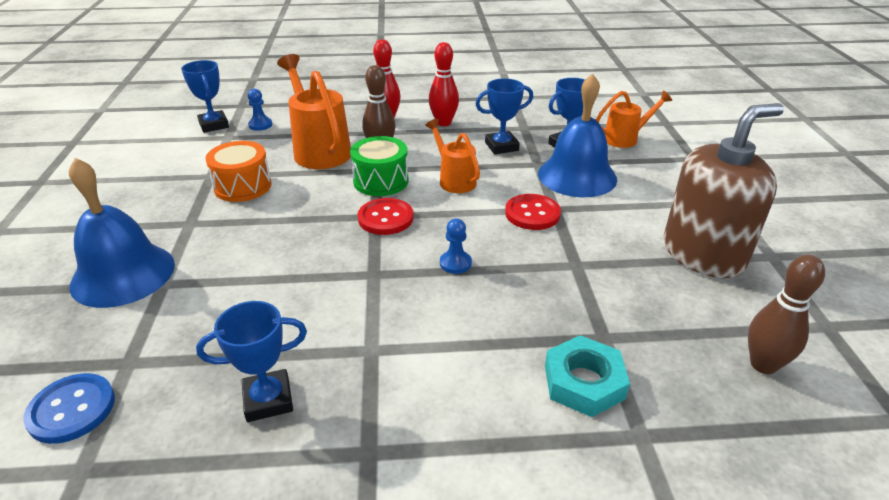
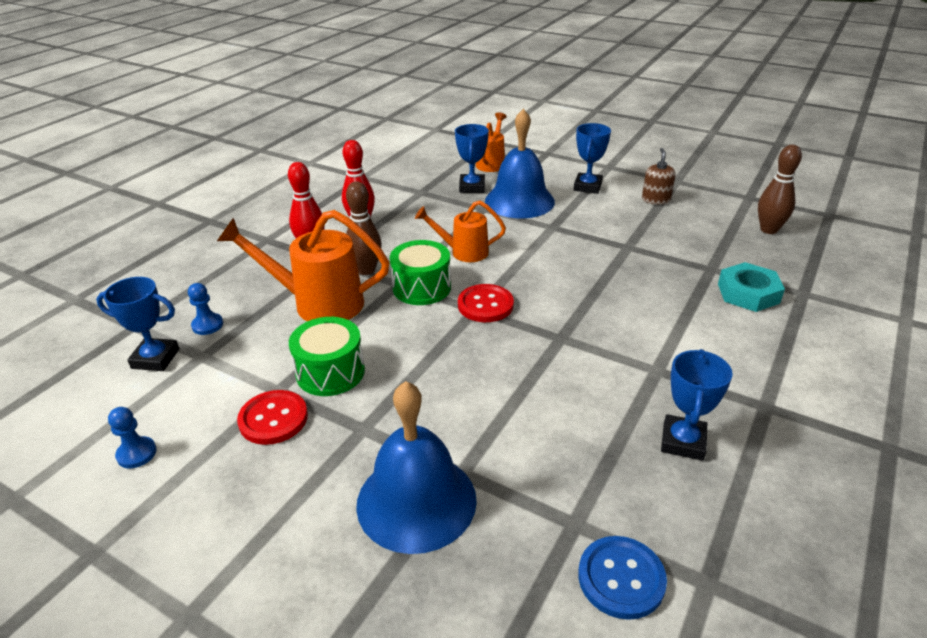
camera: 55 degrees left, 0 degrees up
(243, 186) = (330, 372): orange drum -> green drum
(455, 263) = (582, 294): blue pawn -> blue pawn (136, 454)
(501, 146) = (438, 212): blue trophy -> blue trophy (587, 187)
(532, 214) = (550, 238): red button -> red button (273, 419)
(703, 254) = (656, 200): brown soap dispenser -> brown soap dispenser, size x0.43

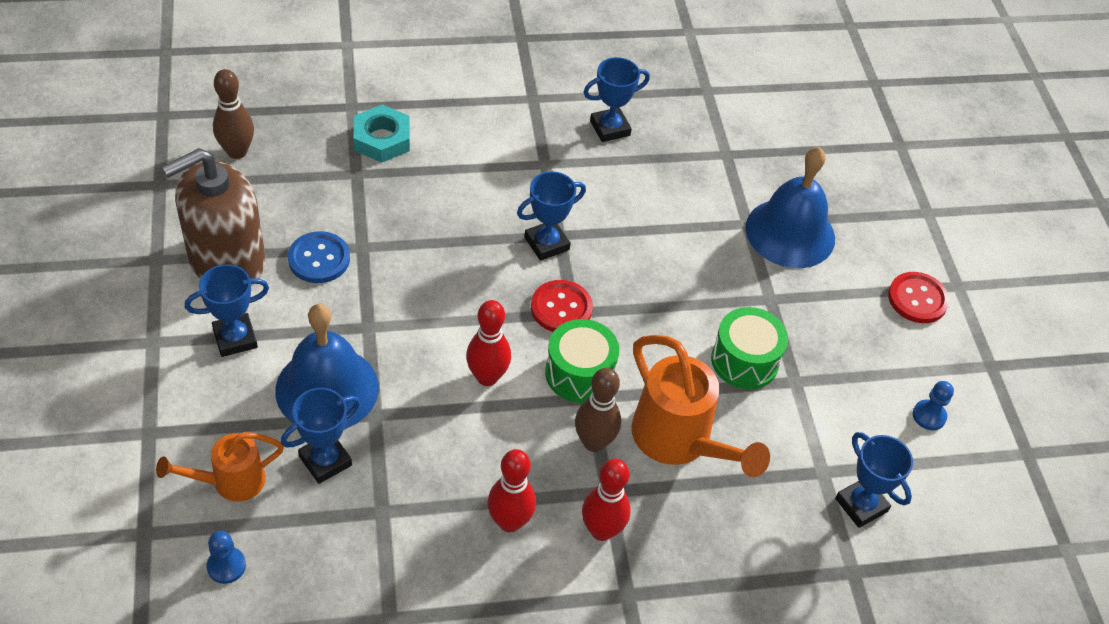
camera: 135 degrees left, 15 degrees up
(207, 325) = (791, 507): blue pawn -> blue pawn (226, 566)
(273, 419) = (819, 359): red button -> red button (917, 299)
(464, 252) = (487, 377): orange watering can -> red bowling pin
(557, 327) = (547, 243): none -> blue trophy
(621, 578) = (740, 122): blue button -> blue button (319, 259)
(656, 200) = (227, 261): brown soap dispenser -> brown soap dispenser, size x2.31

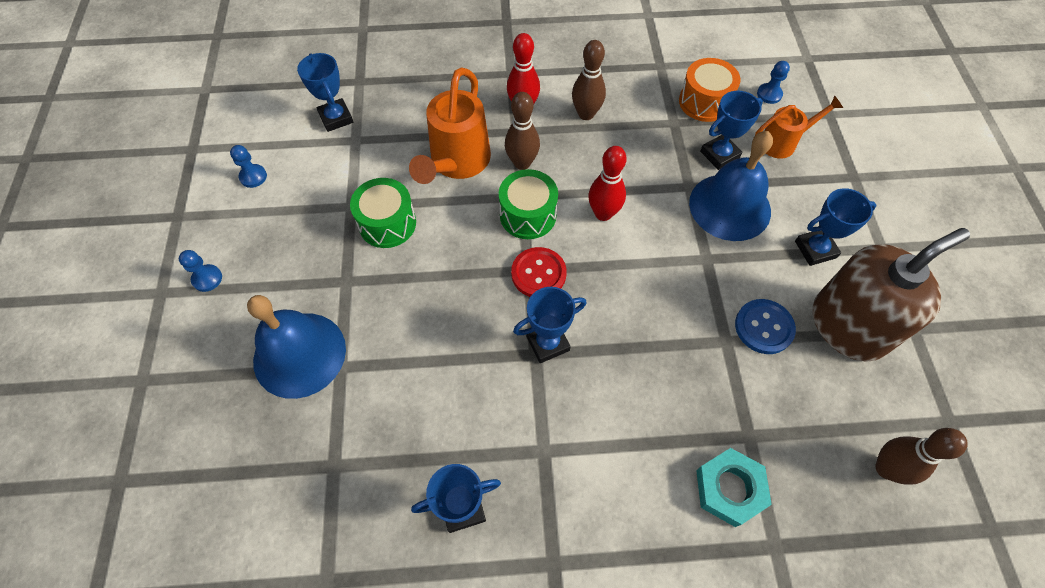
camera: 170 degrees left, 10 degrees up
(331, 548) = (704, 102): none -> orange drum
(509, 522) = (586, 114): red bowling pin -> brown bowling pin
(679, 441) = (457, 163): orange watering can -> orange watering can turned 135 degrees counterclockwise
(917, 299) = (207, 279): red button -> blue pawn

